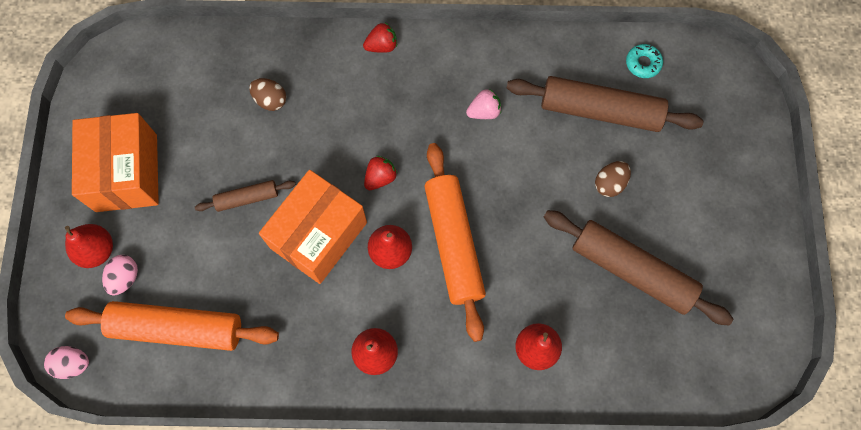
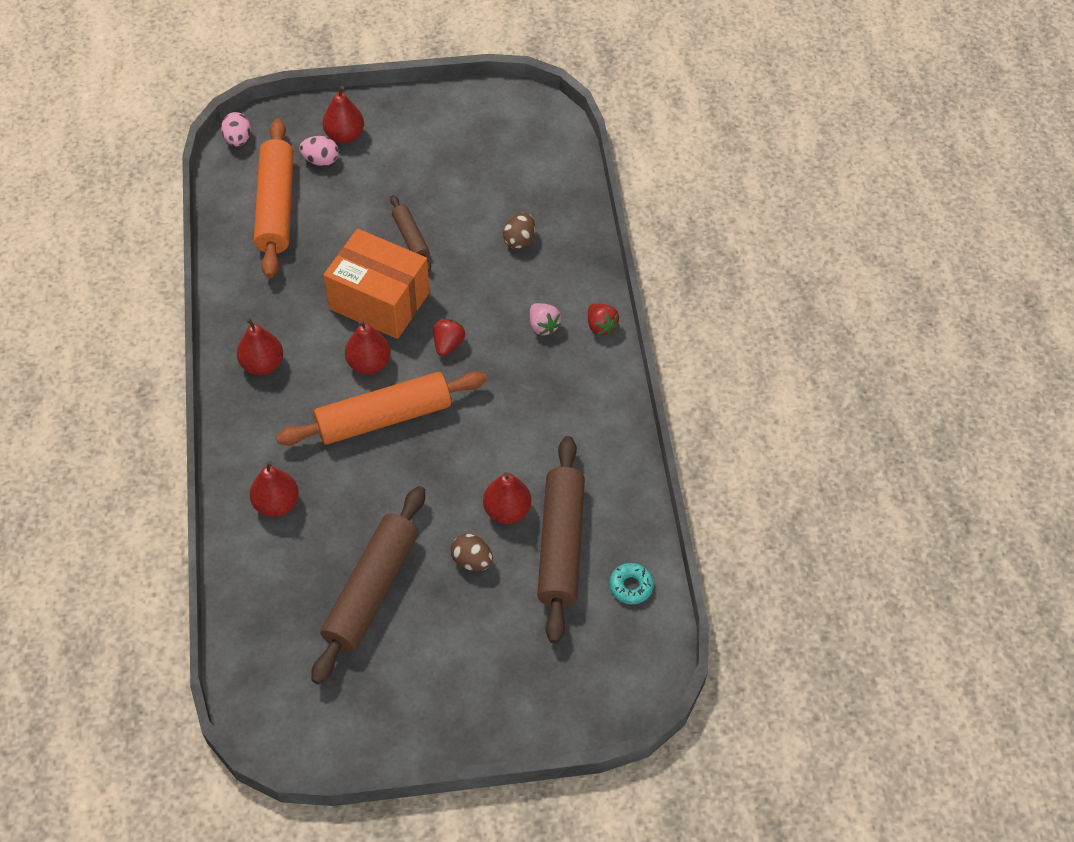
camera: 80 degrees right, 15 degrees down
(126, 173) = (424, 142): orange box -> none
(380, 177) = (448, 344): red strawberry -> red strawberry turned 105 degrees counterclockwise
(484, 111) = (539, 429): pink strawberry -> pink strawberry (543, 326)
(563, 149) = (507, 510): none -> red pear

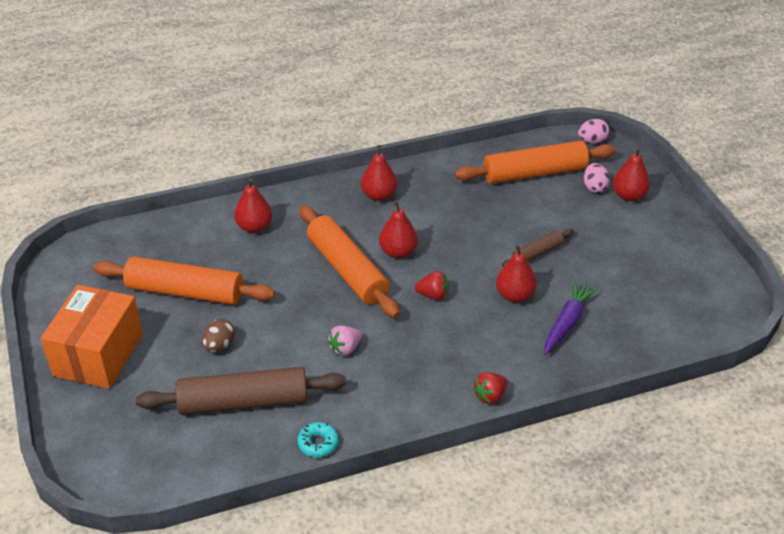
camera: 80 degrees right, 15 degrees down
(371, 590) = (185, 291): brown rolling pin -> orange rolling pin
(379, 301) = (463, 247): orange box -> orange box (98, 355)
(507, 510) = (272, 360): red pear -> red pear (514, 295)
(519, 240) = (567, 323): brown egg -> purple carrot
(543, 326) = (475, 354): pink strawberry -> pink strawberry (345, 348)
(631, 586) = (207, 458): turquoise donut -> turquoise donut (318, 443)

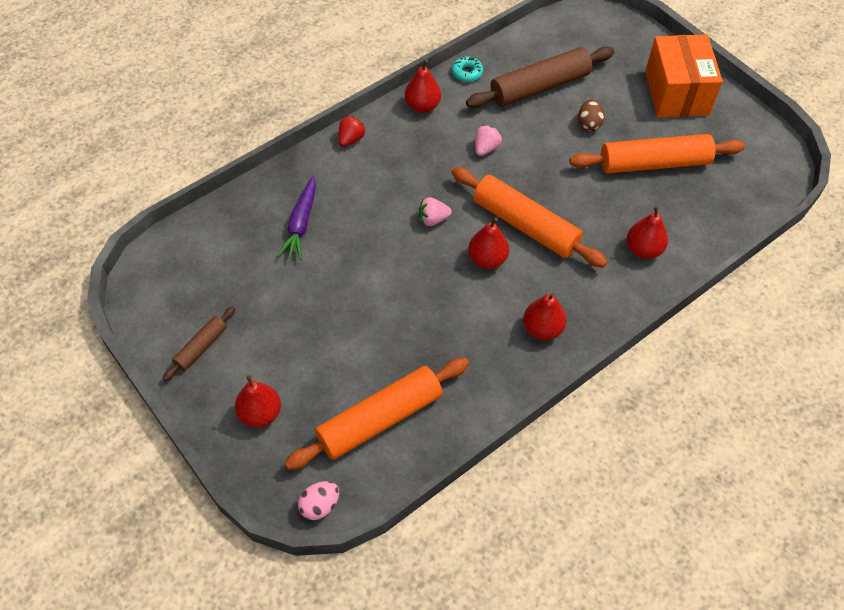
camera: 160 degrees right, 15 degrees up
(433, 295) = (433, 219): red strawberry -> pink strawberry
(514, 295) = (357, 240): red pear -> red pear (422, 106)
(537, 253) = (347, 297): brown rolling pin -> brown rolling pin (201, 347)
(594, 187) = (303, 415): pink egg -> none

